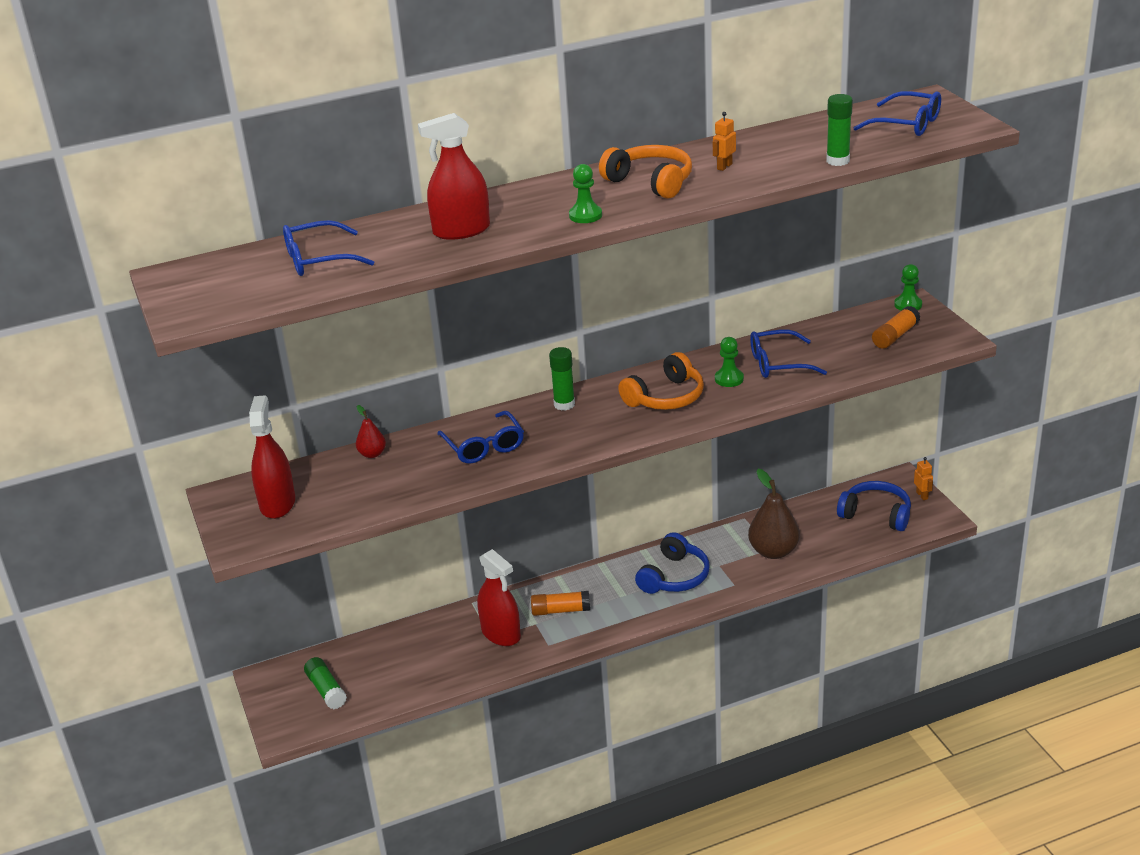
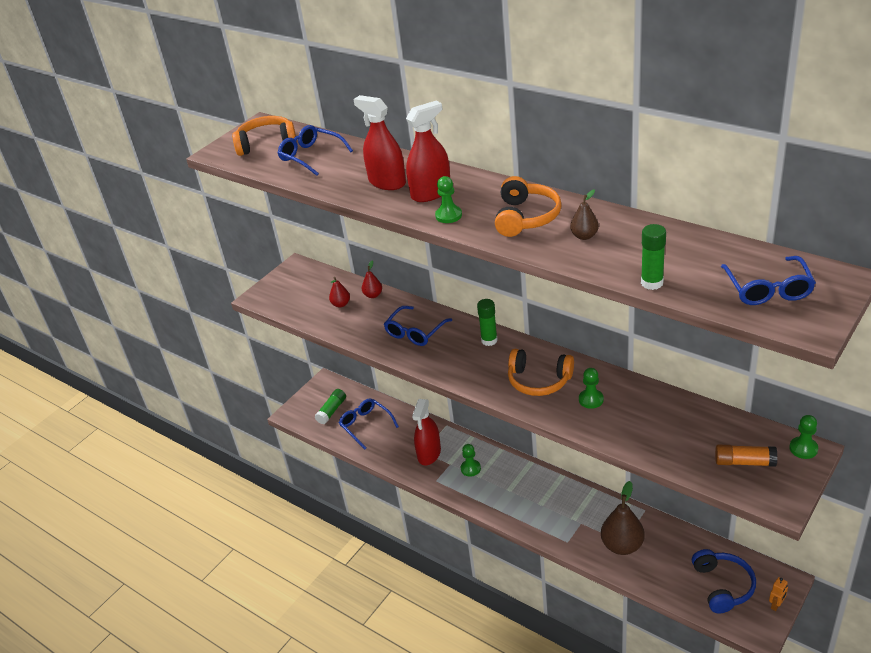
camera: 60 degrees right, 5 degrees up
(230, 280) = (266, 143): none -> orange headphones
(277, 503) = (302, 289): red spray bottle -> red spray bottle (431, 193)
(354, 482) = (341, 304): none -> red pear
(560, 610) = (470, 468): orange glue stick -> green pawn
(674, 577) = (549, 506): blue headphones -> none
(724, 166) = (584, 236): orange robot -> brown pear
(778, 363) = (636, 415): blue glasses -> blue glasses (365, 425)

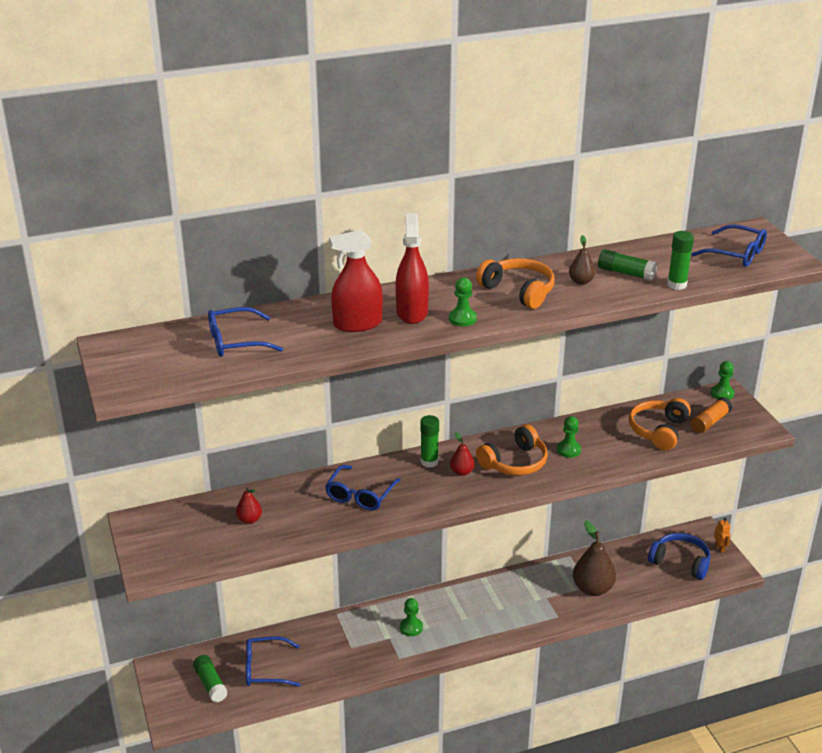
camera: 60 degrees left, 5 degrees down
(266, 143) = (160, 355): orange headphones -> orange headphones (658, 430)
(373, 295) = (265, 494): red pear -> red pear (461, 472)
(415, 332) = (360, 495): blue glasses -> blue glasses turned 45 degrees clockwise
(429, 454) = (360, 644): red spray bottle -> none
(633, 249) = (625, 273): none -> green glue stick

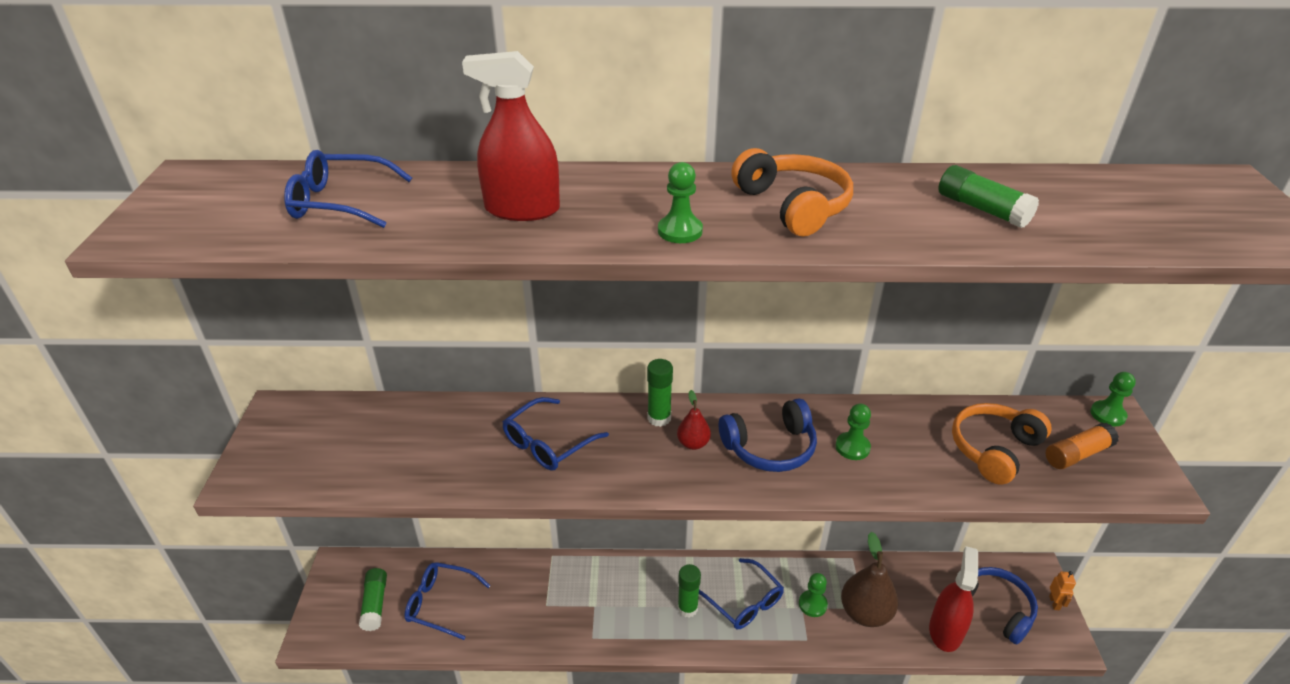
camera: 20 degrees right, 5 degrees up
(249, 520) = (398, 442): red pear -> none
(411, 627) = (624, 600): green pawn -> green pawn (812, 604)
(412, 312) = (612, 207): red spray bottle -> red spray bottle (945, 631)
(515, 462) = (770, 447): orange headphones -> blue headphones
(581, 281) = (901, 209): brown pear -> none
(676, 285) = (1065, 242): green glue stick -> green glue stick (687, 608)
(736, 254) = (1189, 212): blue glasses -> blue glasses (745, 602)

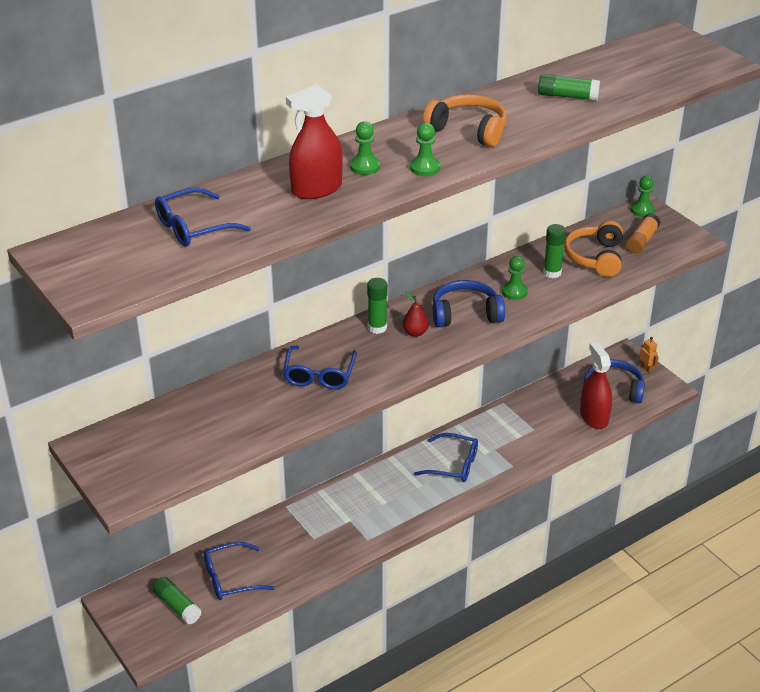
camera: 35 degrees left, 0 degrees up
(687, 608) = (418, 488): green glue stick -> green glue stick (552, 272)
(770, 447) = (465, 314): blue headphones -> blue headphones turned 135 degrees counterclockwise
(812, 604) = (500, 443): green pawn -> green pawn (365, 166)
(865, 613) = (537, 431): brown pear -> none

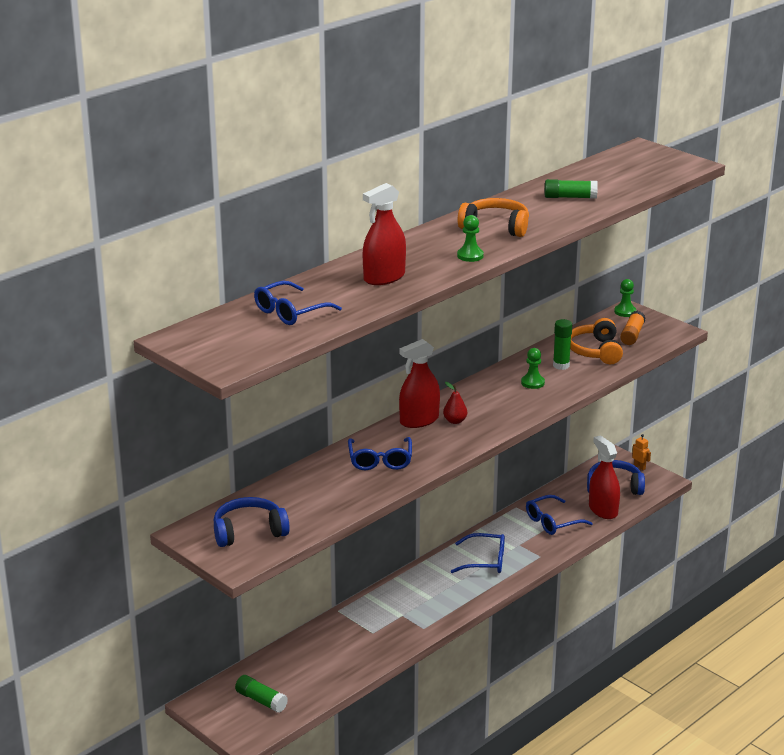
camera: 10 degrees left, 10 degrees down
(230, 579) = (304, 673): blue glasses -> blue glasses (552, 522)
(365, 166) = (418, 259): green pawn -> none
(377, 327) = (419, 420): green glue stick -> red spray bottle
(465, 314) = (495, 403): blue headphones -> blue headphones (249, 531)

